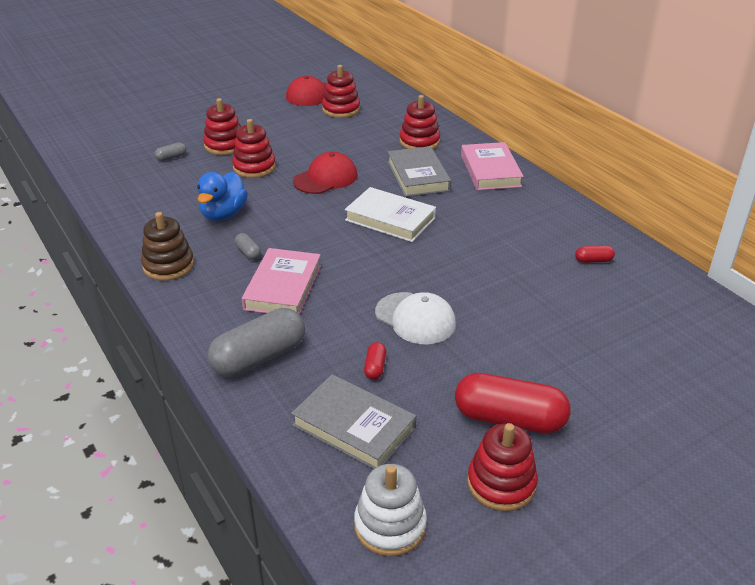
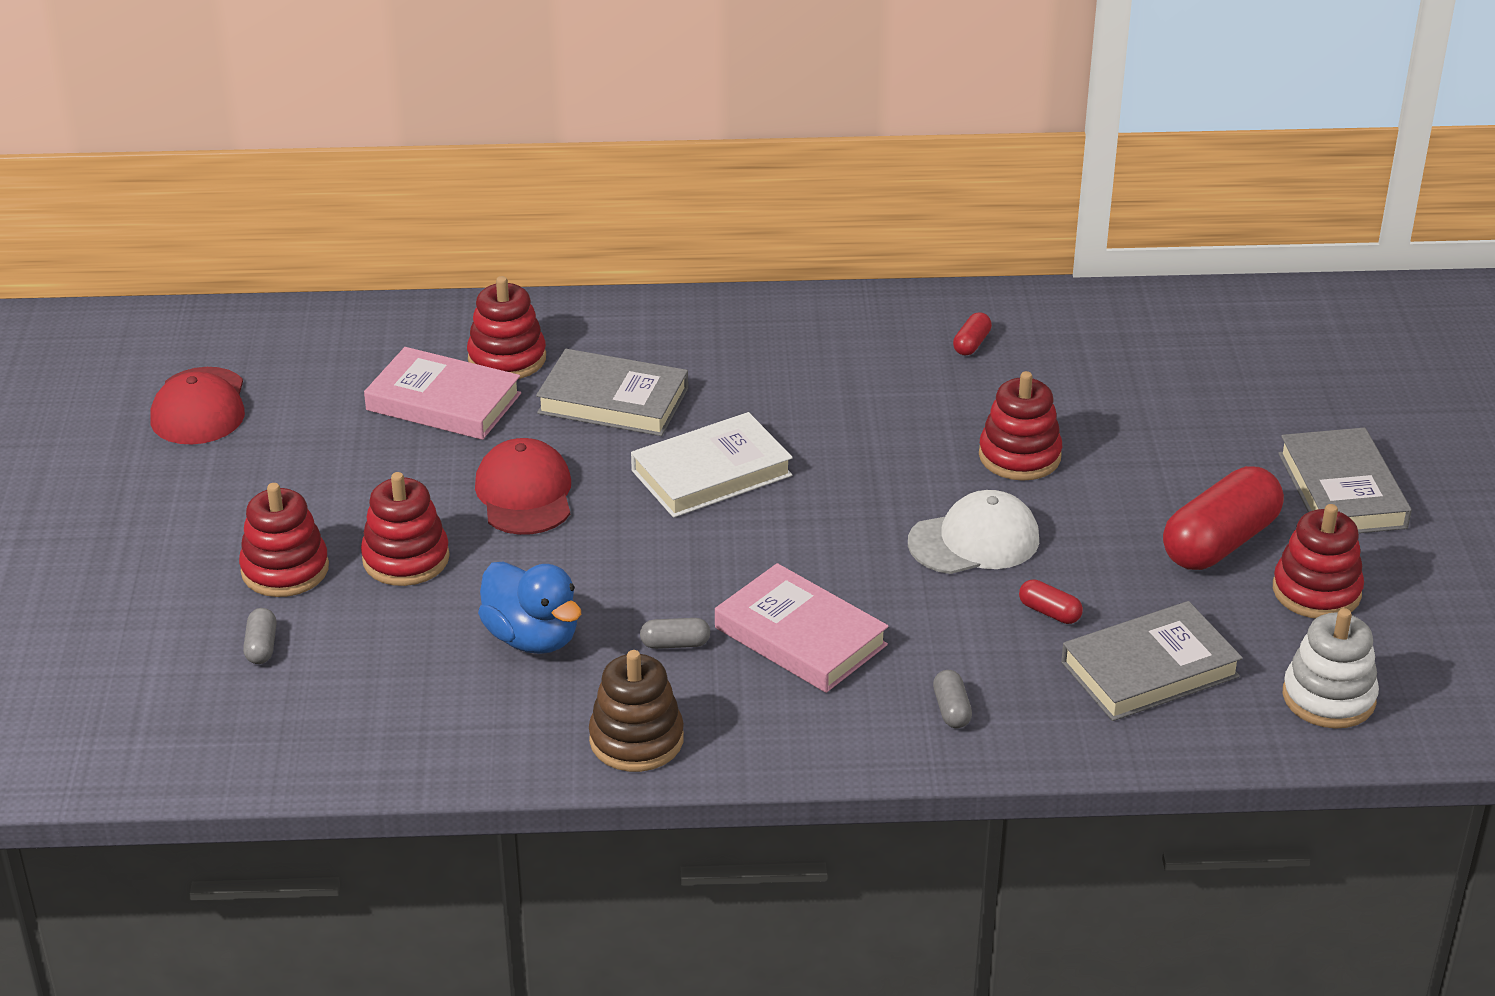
camera: 60 degrees left, 0 degrees up
(259, 358) = (951, 709): grey capsule -> grey capsule, size x0.43
(341, 109) = (297, 396): red stacking toy -> red stacking toy (1019, 456)
(490, 171) = (667, 329): pink book -> pink book (443, 402)
(627, 463) = (1342, 490): none -> grey book

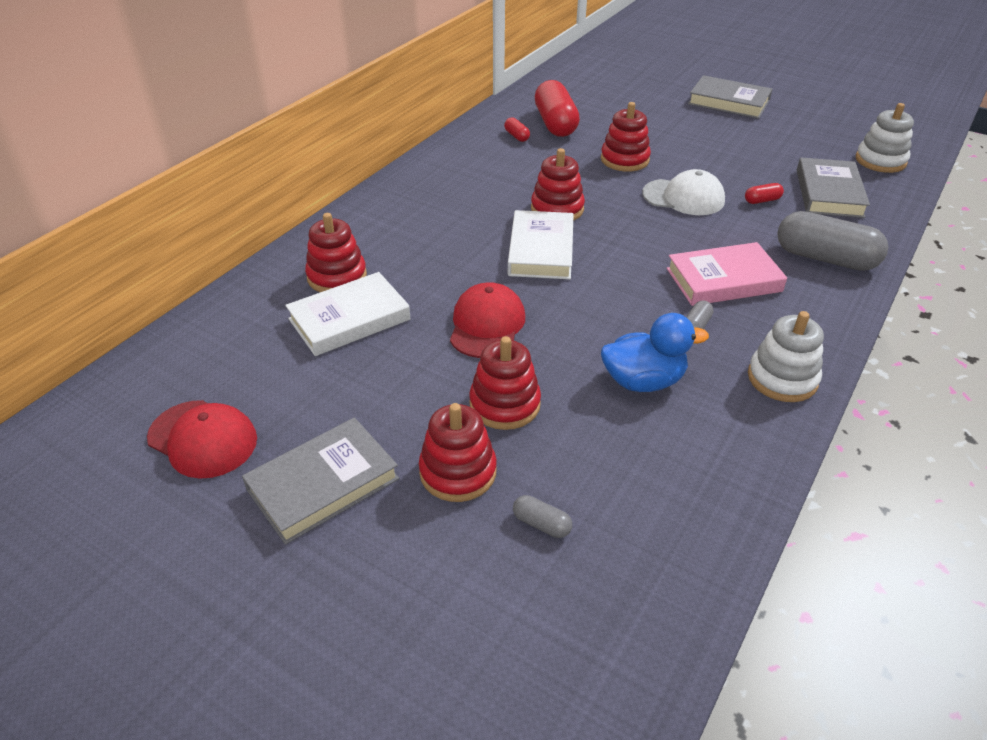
camera: 55 degrees left, 5 degrees up
(443, 402) = (349, 319): pink book -> white book
(524, 494) = (487, 325): red cap -> red cap turned 75 degrees clockwise
(613, 401) = (431, 255): grey book -> grey book (323, 484)
(636, 740) = (782, 378): brown stacking toy -> white stacking toy
(951, 709) = (825, 258): grey capsule -> grey capsule, size x2.30
(974, 541) = (683, 197): white cap -> white cap turned 90 degrees clockwise
(1219, 542) = (742, 140): red capsule -> red capsule (555, 124)
(1316, 591) = (798, 134): red stacking toy -> red stacking toy (557, 209)

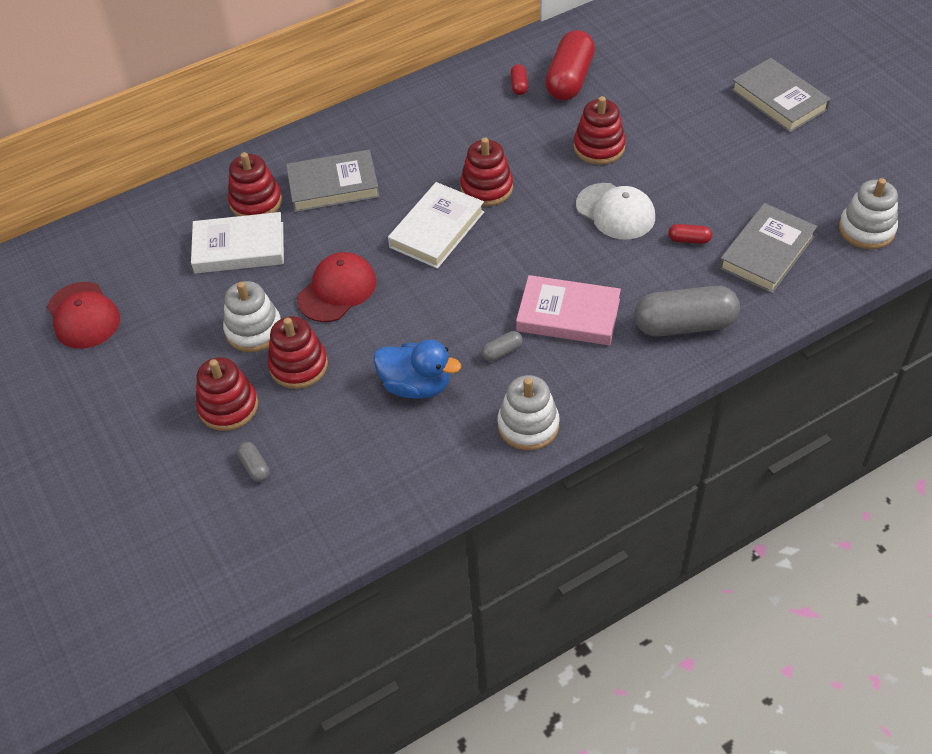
camera: 30 degrees right, 10 degrees up
(323, 484) = (137, 381): grey book -> grey book (333, 186)
(426, 387) = (254, 330): none -> white stacking toy
(825, 258) = (684, 325): grey capsule -> grey capsule turned 60 degrees counterclockwise

